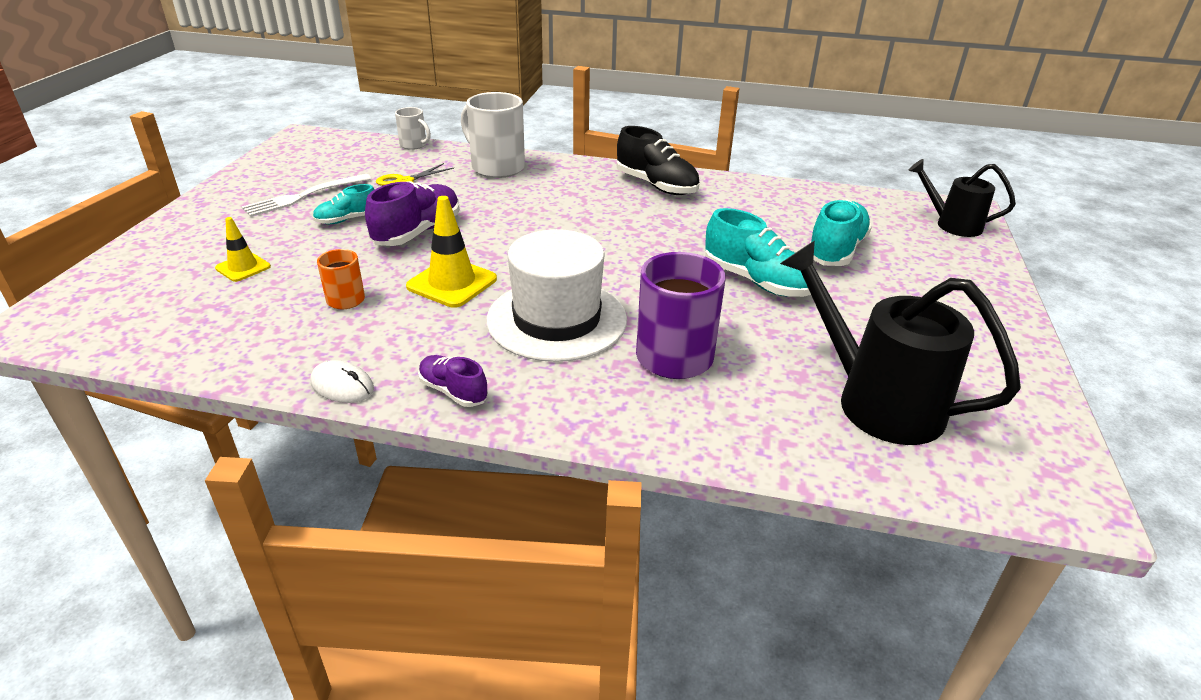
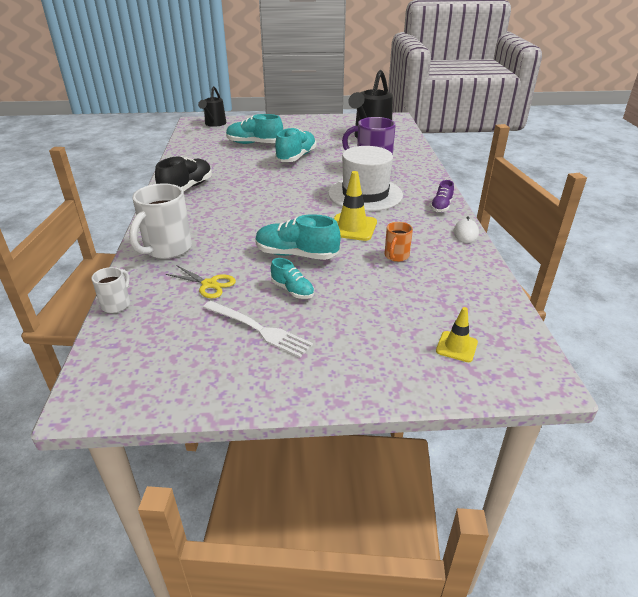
camera: 105 degrees left, 0 degrees up
(243, 267) = (391, 311): yellow traffic cone -> yellow traffic cone (456, 347)
(417, 232) = (296, 255): purple shoe -> turquoise shoe

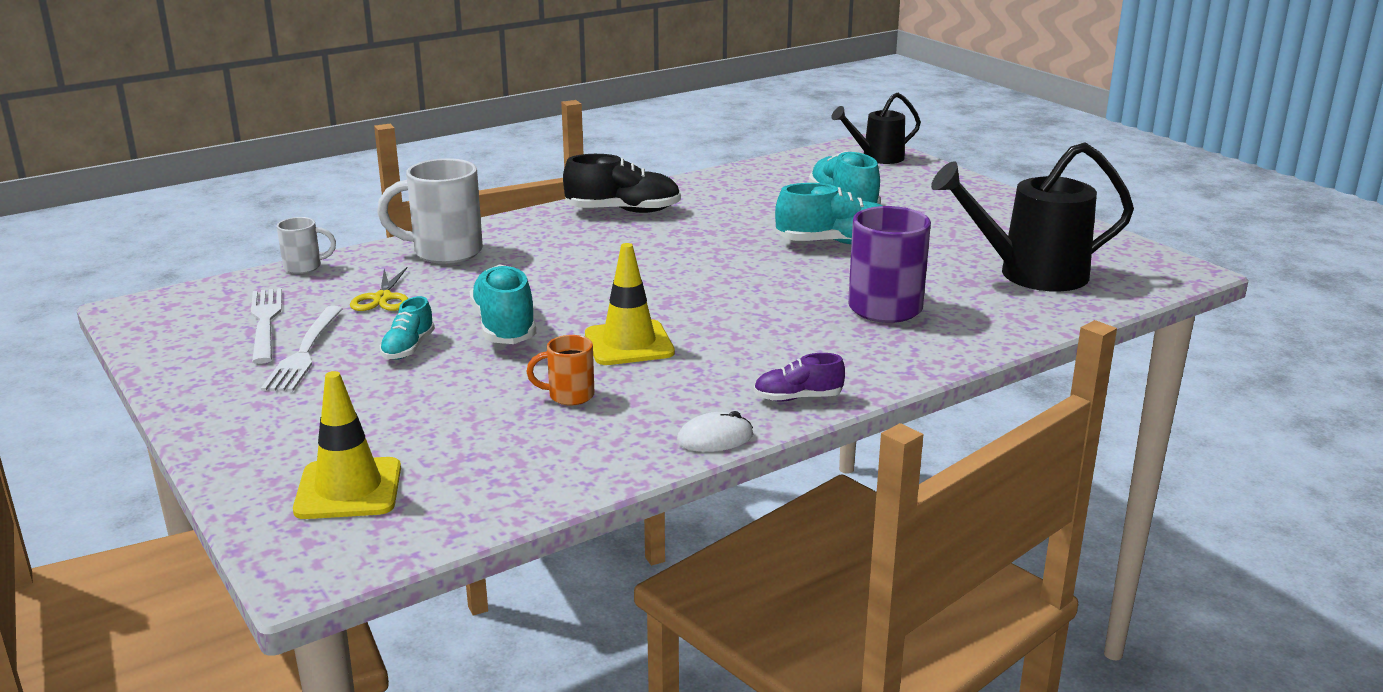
camera: 60 degrees right, 10 degrees down
(191, 337) = (265, 322): none -> white fork
(365, 194) = (763, 326): white hat -> none
(456, 347) = (348, 489): yellow traffic cone -> yellow traffic cone, size x1.66

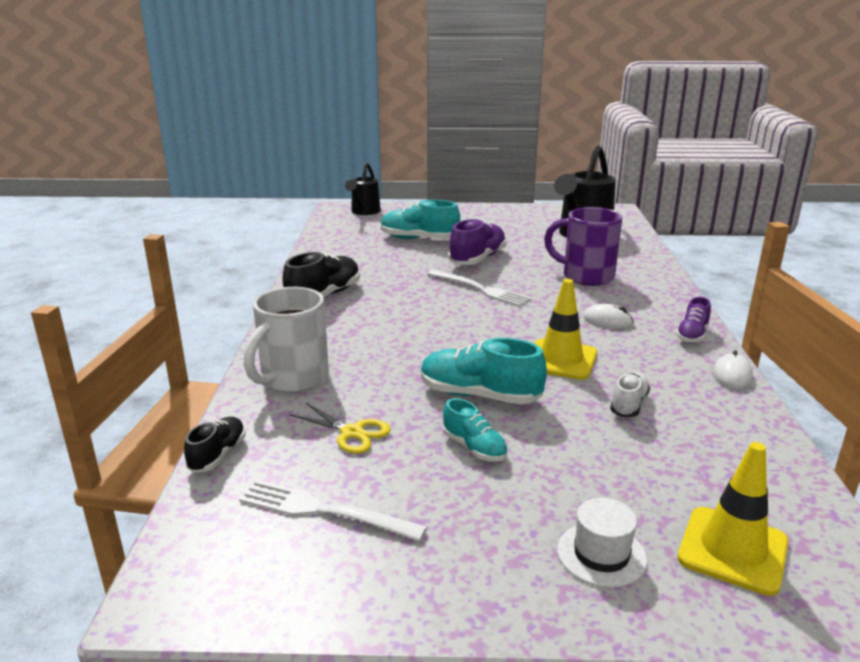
camera: 55 degrees left, 0 degrees up
(295, 434) = (601, 554): none -> white hat
(304, 267) = (218, 455): white mug -> black shoe
(304, 352) = (424, 504): white fork -> white fork (480, 289)
(569, 396) = (628, 404): orange mug -> white shoe
(767, 345) = (608, 320): none -> white mouse
(836, 243) = (477, 259): turquoise shoe -> purple shoe

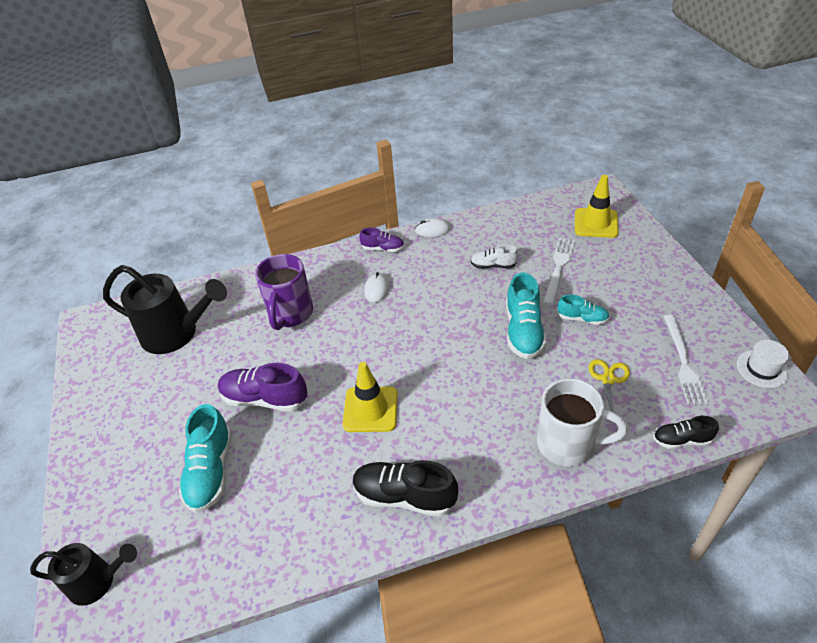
camera: 105 degrees left, 20 degrees up
(474, 448) = (582, 318): turquoise shoe -> turquoise shoe turned 75 degrees clockwise
(480, 289) = (343, 376): white fork -> white fork (559, 268)
(561, 360) = (452, 302): yellow traffic cone -> yellow traffic cone (370, 409)
(601, 554) = (630, 258): white hat -> white hat (762, 369)

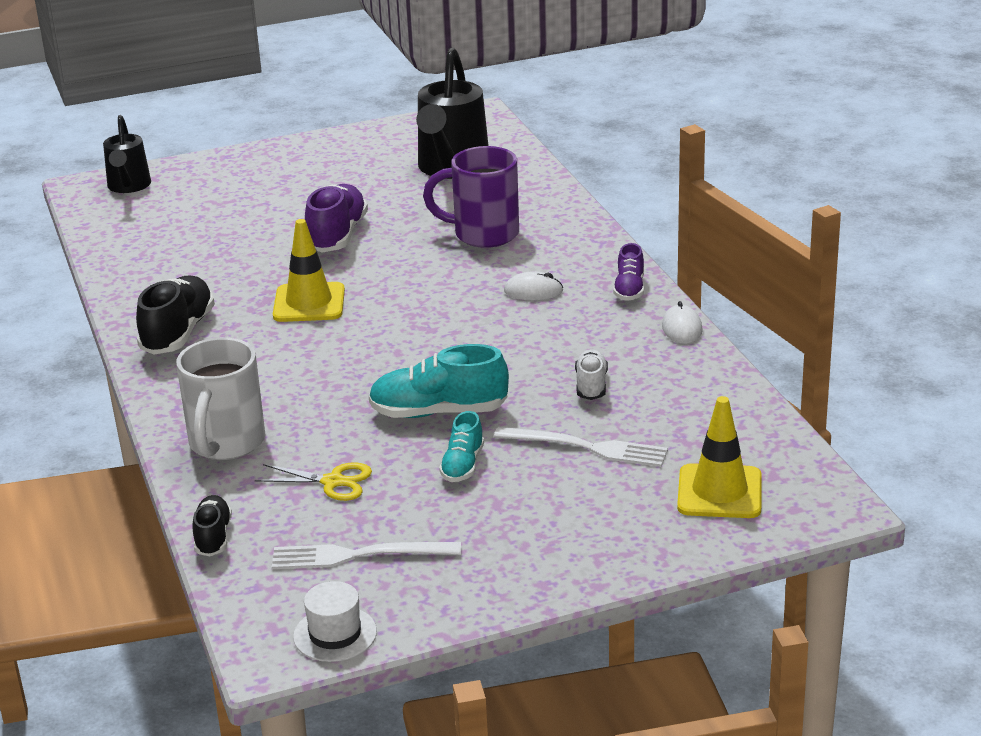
camera: 85 degrees right, 15 degrees down
(211, 471) = (240, 219): turquoise shoe -> none

